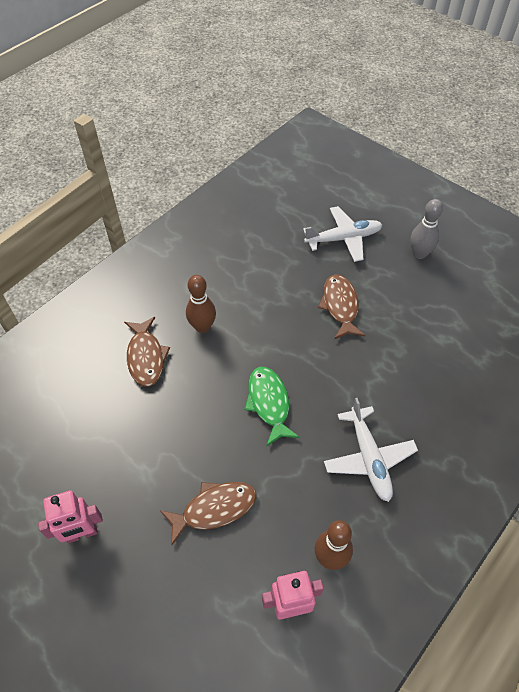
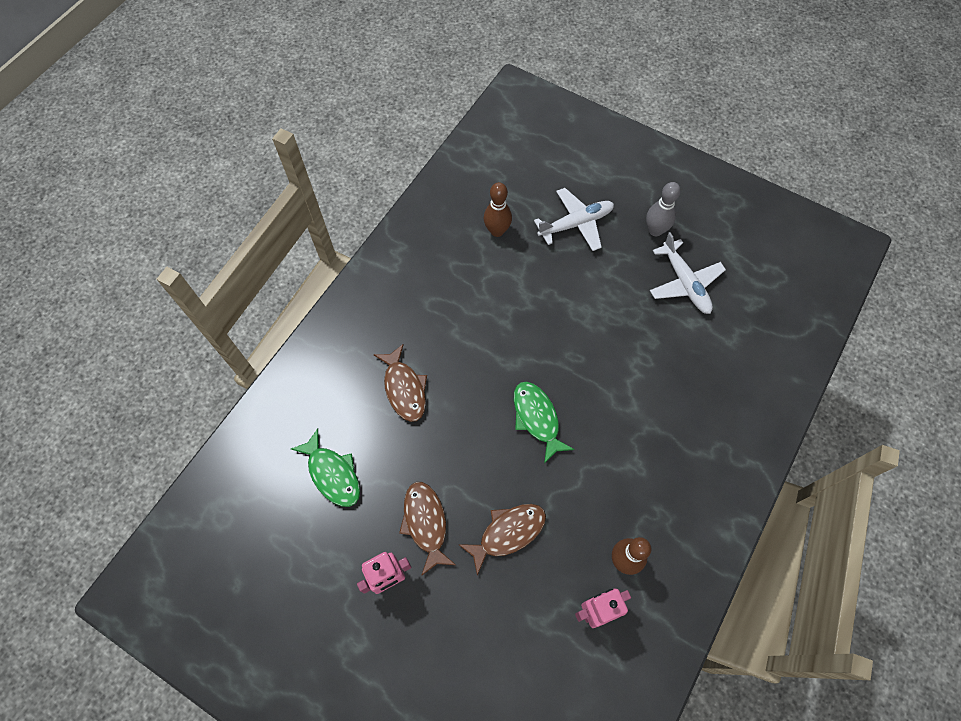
camera: 10 degrees left, 10 degrees up
(55, 423) = (332, 474): none -> green fish
(202, 327) = (453, 346): brown bowling pin -> brown bowling pin (497, 231)
(340, 306) = (586, 302): brown fish -> brown fish (425, 523)
(369, 458) = (642, 458): white plane -> white plane (685, 283)

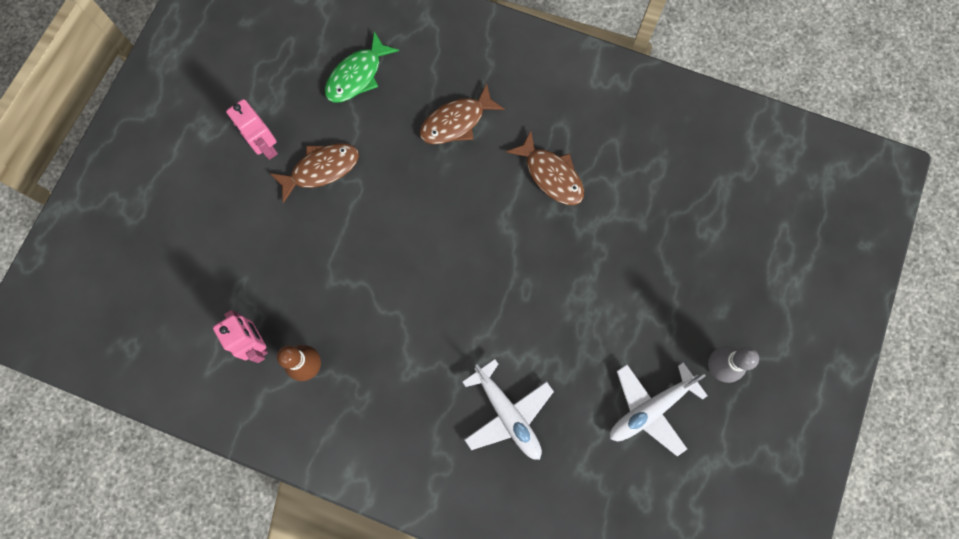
camera: 80 degrees right, 10 degrees up
(497, 231) = (670, 182): brown bowling pin -> none
(508, 533) = (321, 248): brown fish -> brown fish (551, 175)
(537, 418) = (447, 259): green fish -> none
(576, 224) = (703, 270): white plane -> white plane (507, 414)

